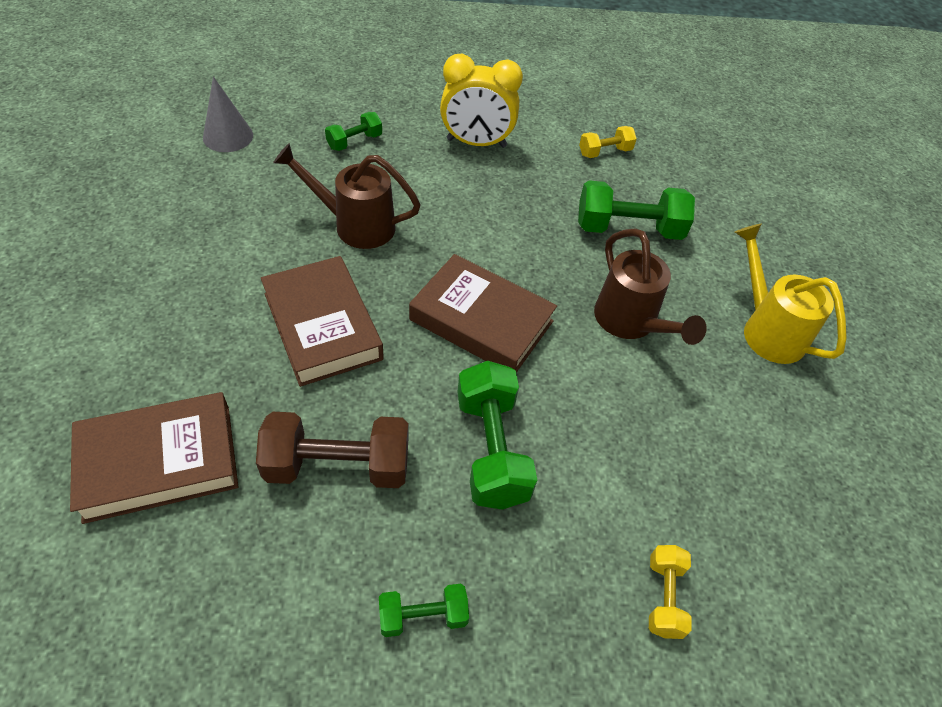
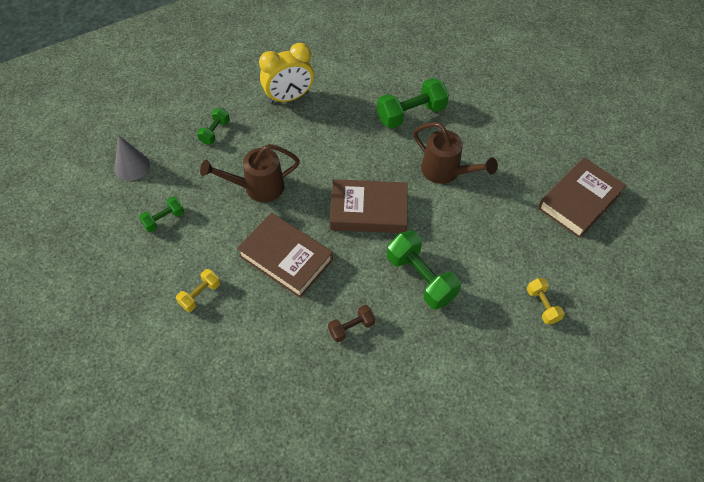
camera: 25 degrees left, 5 degrees up
(159, 462) = (258, 376): brown book -> brown book (579, 201)
(338, 466) = (351, 328): brown dumbbell -> brown dumbbell, size x0.55
(423, 616) = (442, 374): green dumbbell -> green dumbbell (164, 219)
(605, 152) = (367, 68): yellow dumbbell -> yellow dumbbell (200, 295)
(767, 330) = (515, 141): yellow watering can -> none

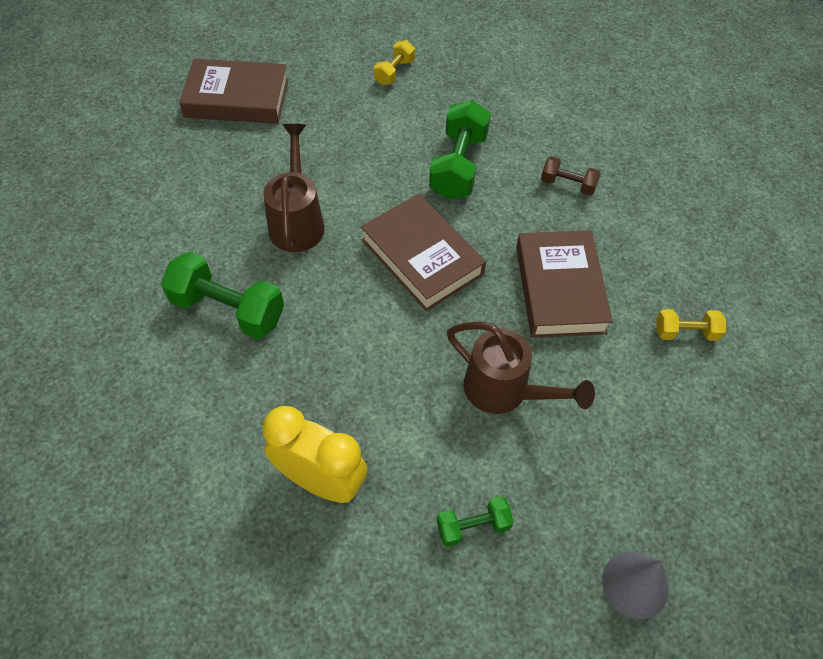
camera: 130 degrees left, 0 degrees up
(164, 219) = (655, 457): green dumbbell -> none

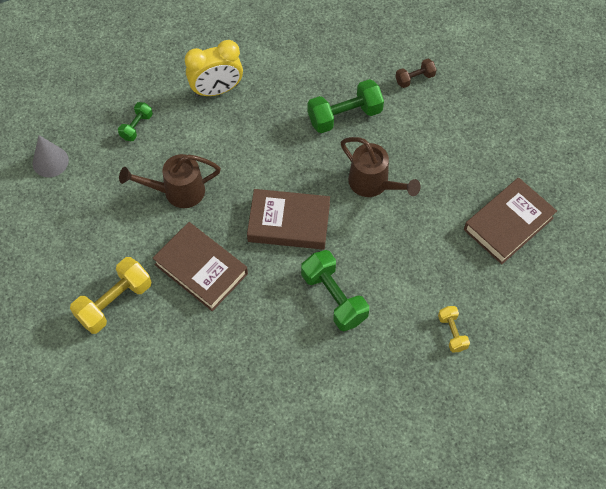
camera: 135 degrees right, 5 degrees up
(568, 184) = (260, 344): brown dumbbell -> brown dumbbell (414, 78)
(685, 332) = (114, 302): yellow dumbbell -> yellow dumbbell, size x1.82

